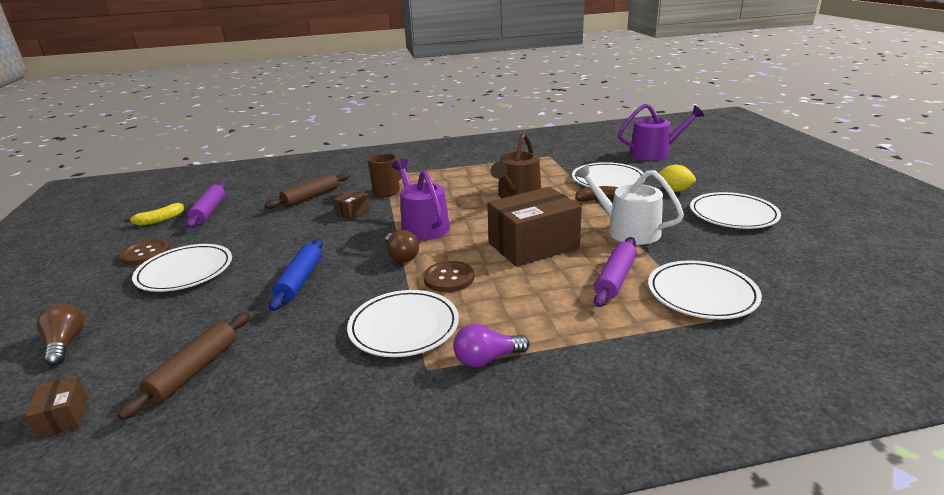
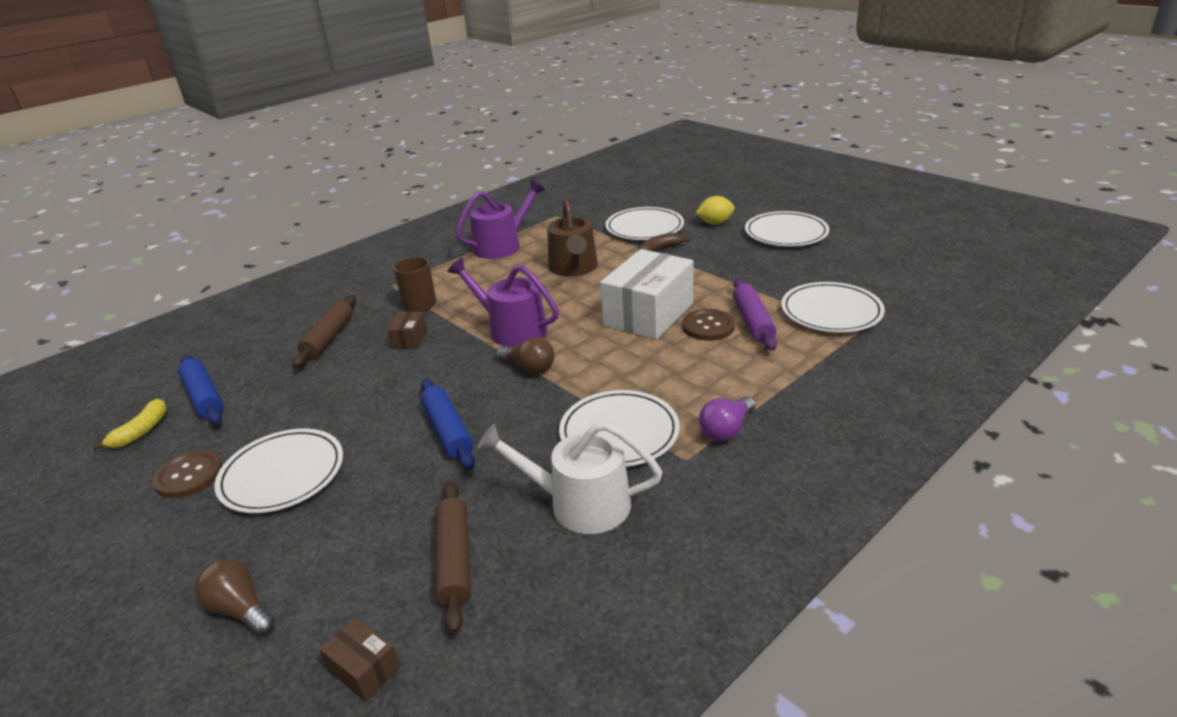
camera: 30 degrees left, 5 degrees up
(209, 211) = (204, 397): purple rolling pin -> blue rolling pin
(449, 278) = (606, 372): brown button -> brown button (708, 326)
(533, 245) = (648, 314): brown box -> white box
(627, 230) = (715, 274): white watering can -> white watering can (580, 504)
(654, 153) = (658, 188): purple watering can -> purple watering can (502, 246)

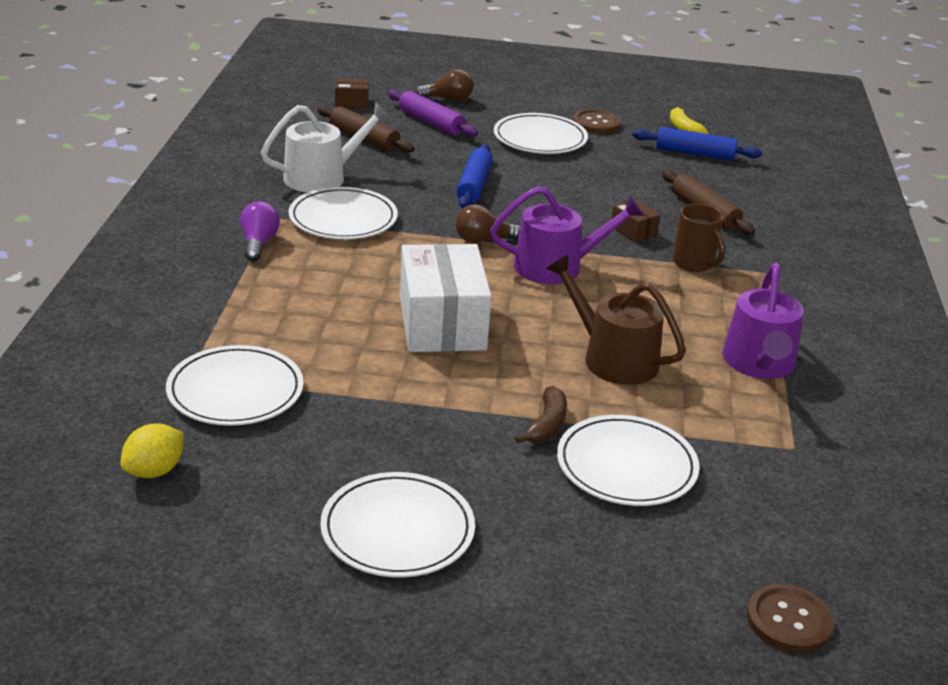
camera: 135 degrees right, 0 degrees up
(448, 431) = (474, 185): blue rolling pin -> blue rolling pin turned 75 degrees clockwise
(708, 326) = (362, 329): brown button -> brown button (789, 620)
(715, 223) = (533, 517): yellow lemon -> yellow lemon (154, 471)
(753, 322) = (318, 349): purple rolling pin -> purple rolling pin (431, 122)

